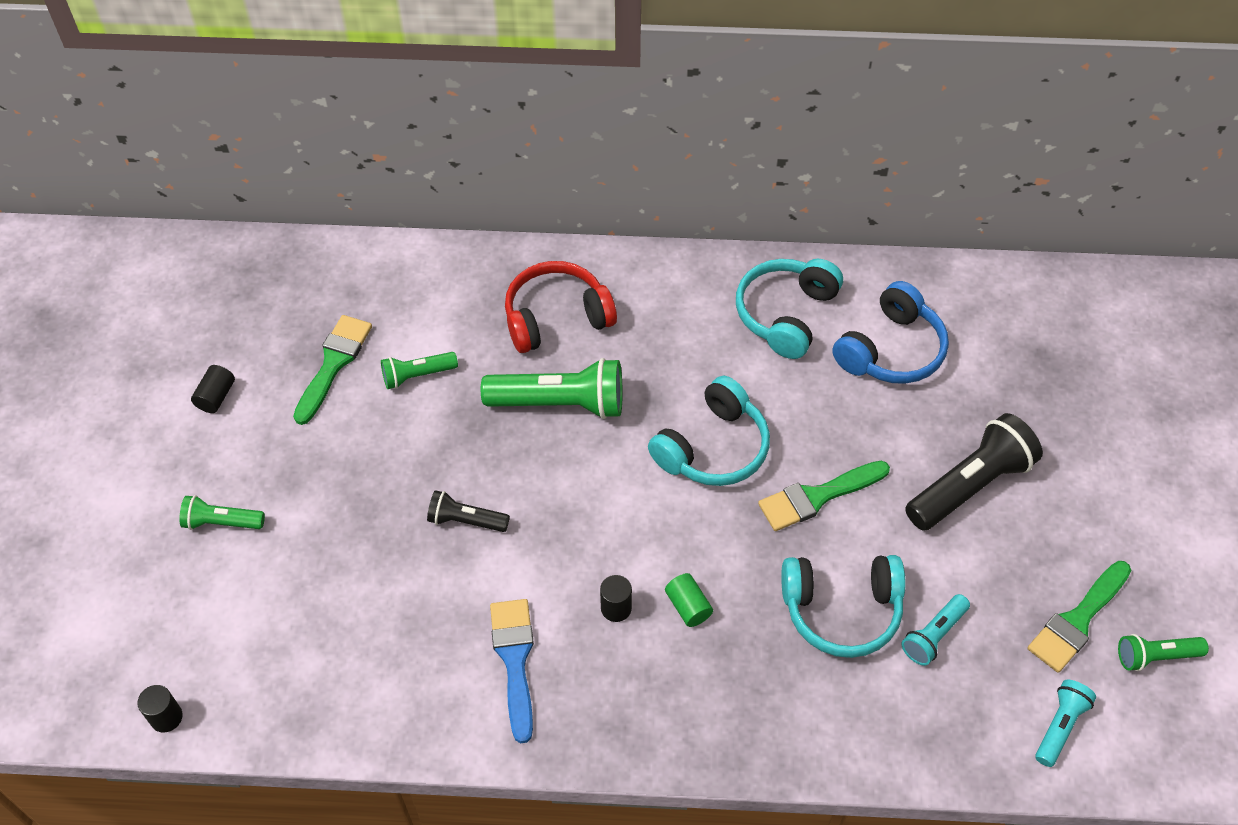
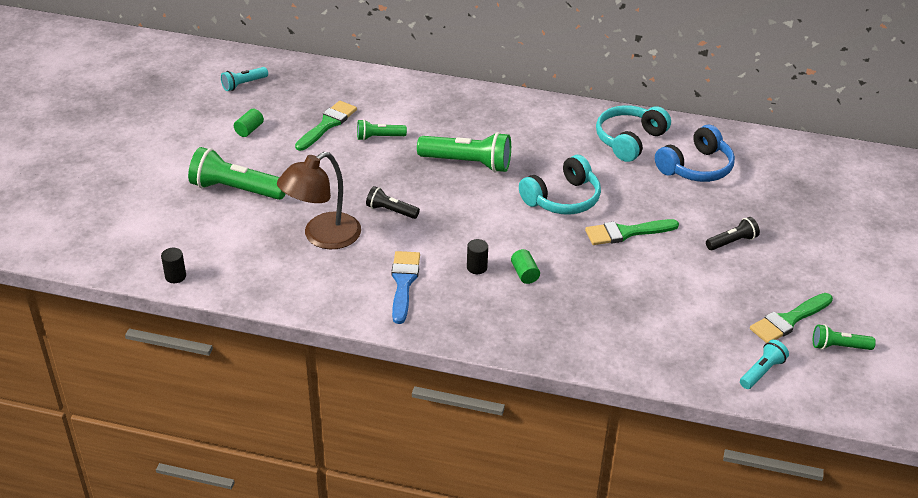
camera: 10 degrees right, 15 degrees down
(216, 396) = (249, 130): black cylinder -> green cylinder
(221, 522) = (236, 189): green flashlight -> green flashlight, size x1.84
(374, 593) = (322, 237): none -> brown lamp
(556, 317) = (477, 121): red headphones -> none
(841, 610) = (627, 291): turquoise headphones -> none
(933, 636) = (686, 313): turquoise flashlight -> turquoise flashlight (243, 84)
(970, 485) = (732, 242): black flashlight -> black flashlight, size x0.54

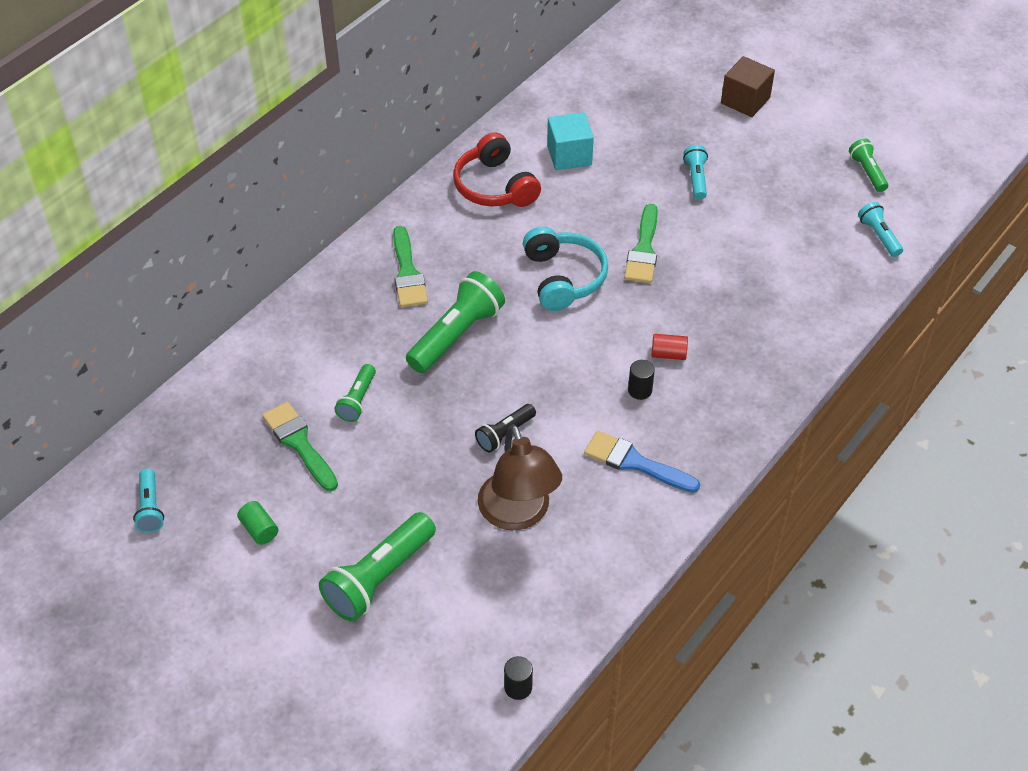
camera: 65 degrees left, 10 degrees up
(524, 274) = (668, 354): green cylinder -> red cylinder
(629, 140) = (495, 186): turquoise headphones -> red headphones
(696, 167) = (569, 155): blue headphones -> turquoise cube
(732, 242) = (696, 178): black flashlight -> turquoise flashlight
(788, 320) = (820, 188): green brush -> green brush (407, 273)
(838, 346) = (867, 172): green flashlight -> green flashlight turned 135 degrees clockwise
(856, 248) = (745, 101): none -> brown cube

